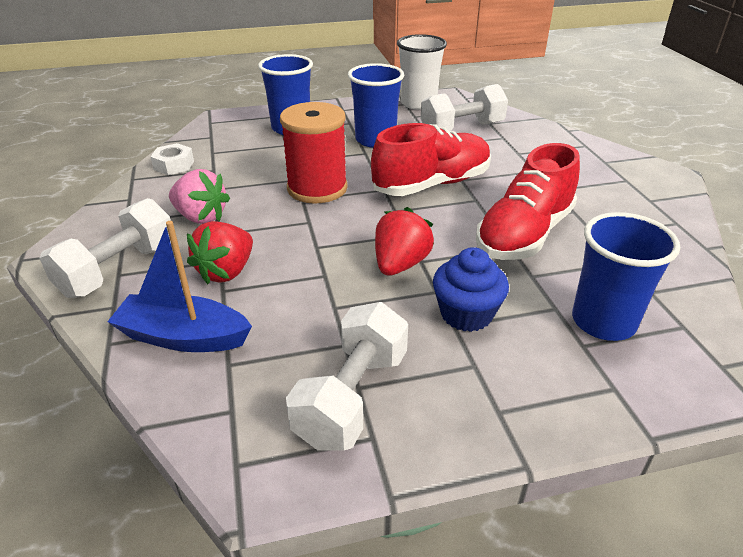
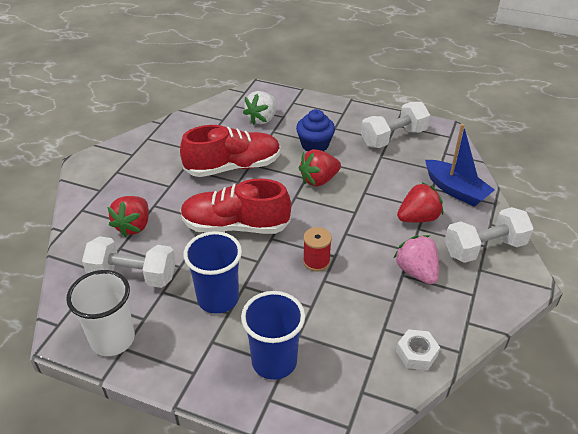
camera: 145 degrees left, 5 degrees up
(317, 188) = (316, 261): red spool -> red spool, size x0.53
(520, 151) = (134, 226): none -> red strawberry
(603, 322) = (262, 119): blue cup -> white strawberry

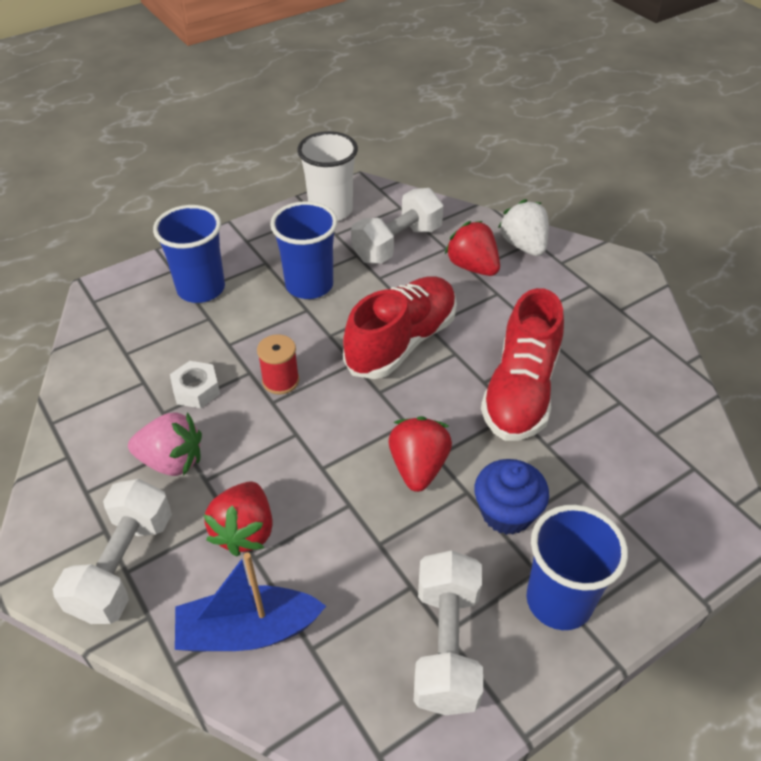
camera: 125 degrees right, 5 degrees up
(262, 119) = (628, 484): white strawberry -> white strawberry (523, 246)
(341, 119) = (559, 600): none -> blue cup
(416, 353) = (91, 387): white nut -> white nut (196, 390)

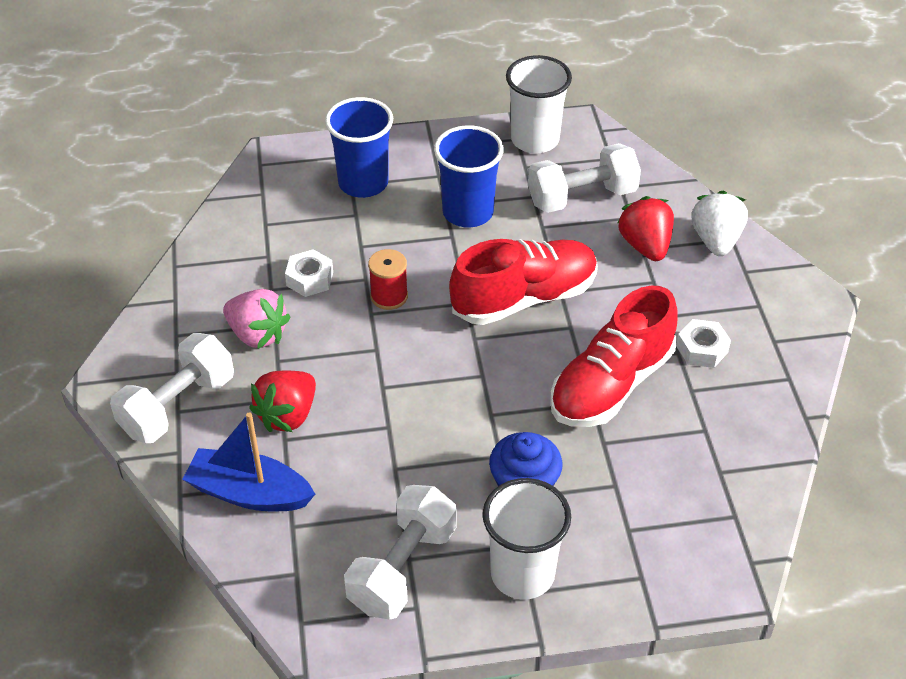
camera: 25 degrees right, 0 degrees up
(418, 467) = (468, 418): red strawberry -> none
(559, 600) = (522, 574): blue cup -> white cup
(572, 335) = (702, 349): none -> white nut

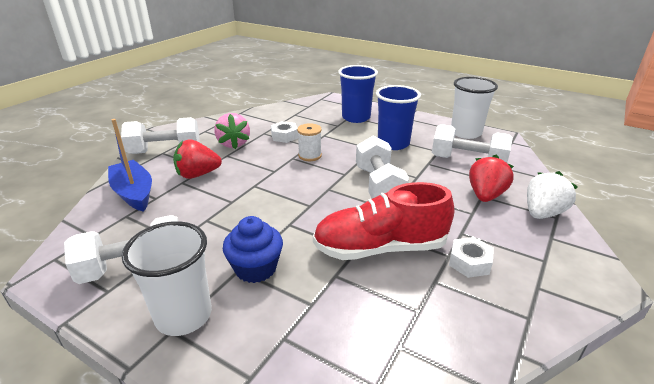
camera: 40 degrees right, 15 degrees down
(389, 296) = (310, 156): red spool -> white spool
(524, 298) = (379, 185): red shoe -> white dumbbell

